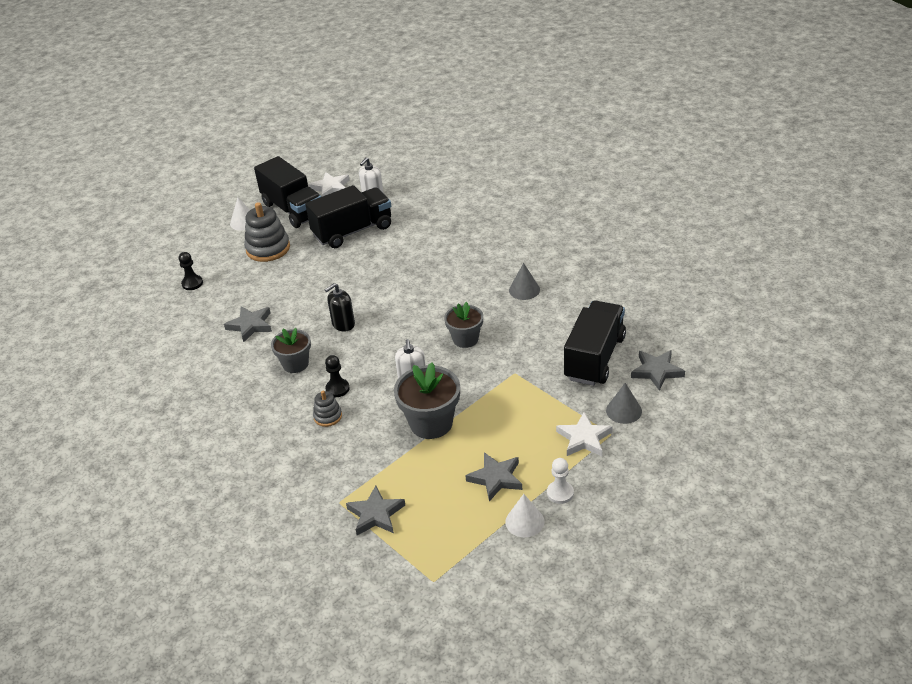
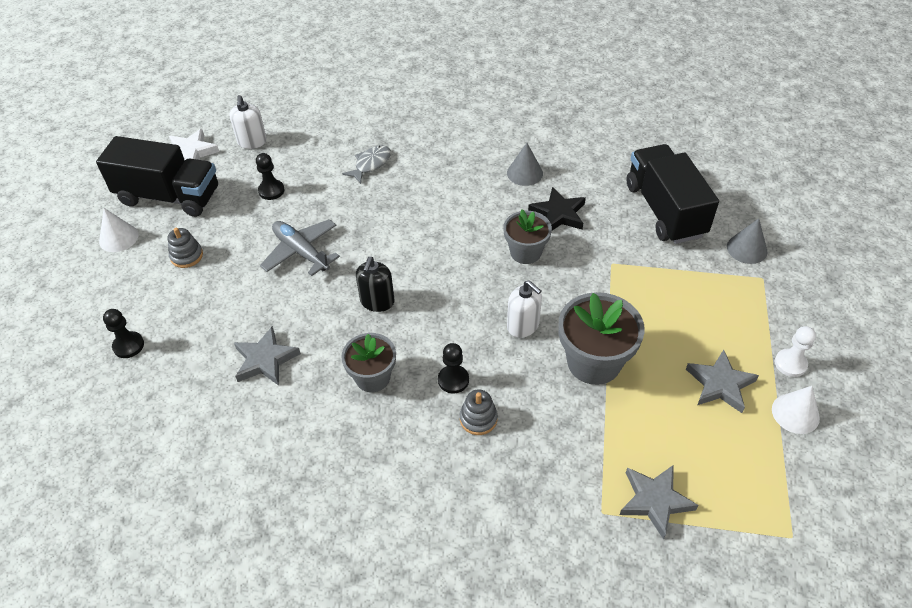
camera: 40 degrees left, 10 degrees up
(268, 248) = (186, 256): grey stacking toy -> grey stacking toy, size x0.53
(331, 275) = (301, 252): none -> grey plane
(352, 231) = (271, 190): black truck -> black pawn
(429, 240) = (371, 164): none -> grey fish
(516, 326) = (558, 214): none -> black star
(584, 438) = (746, 295): white star -> none
(657, 371) = (729, 196): grey star -> none

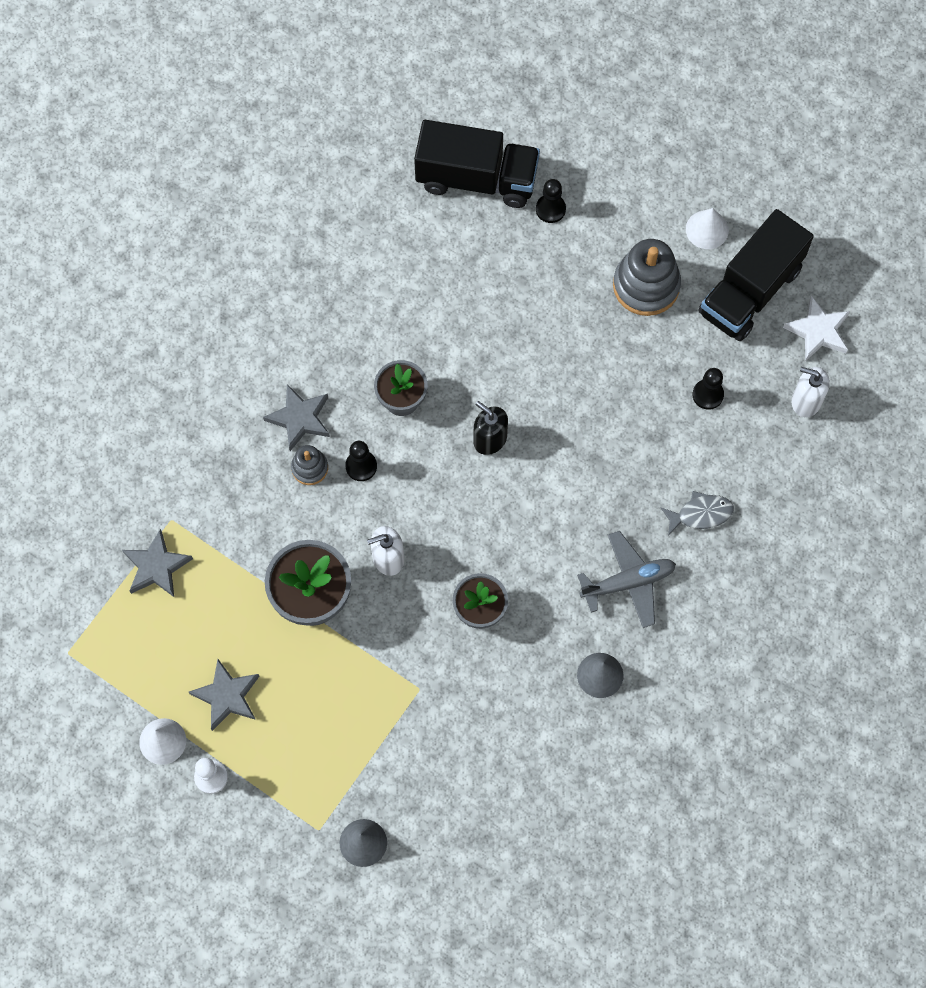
camera: 115 degrees right, 20 degrees up
(186, 256) = (646, 285): grey stacking toy -> grey stacking toy, size x1.87
(265, 360) = (471, 317): grey star -> grey star (299, 418)
(301, 252) = (595, 393): grey plane -> grey plane (628, 582)
(371, 164) = (700, 514): grey fish -> grey fish turned 75 degrees counterclockwise
(558, 214) = (516, 675): black star -> none
(664, 210) = (462, 793): black truck -> black truck (476, 178)

